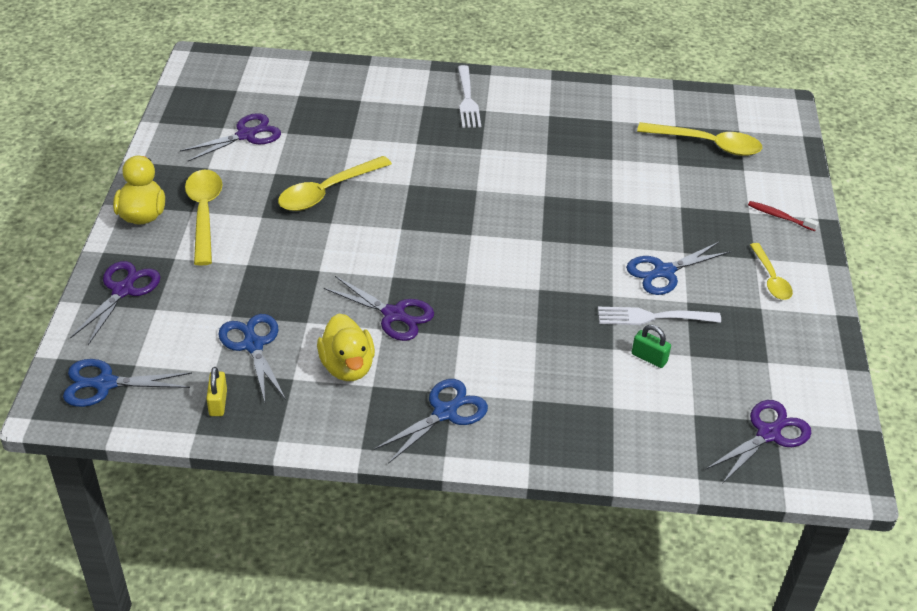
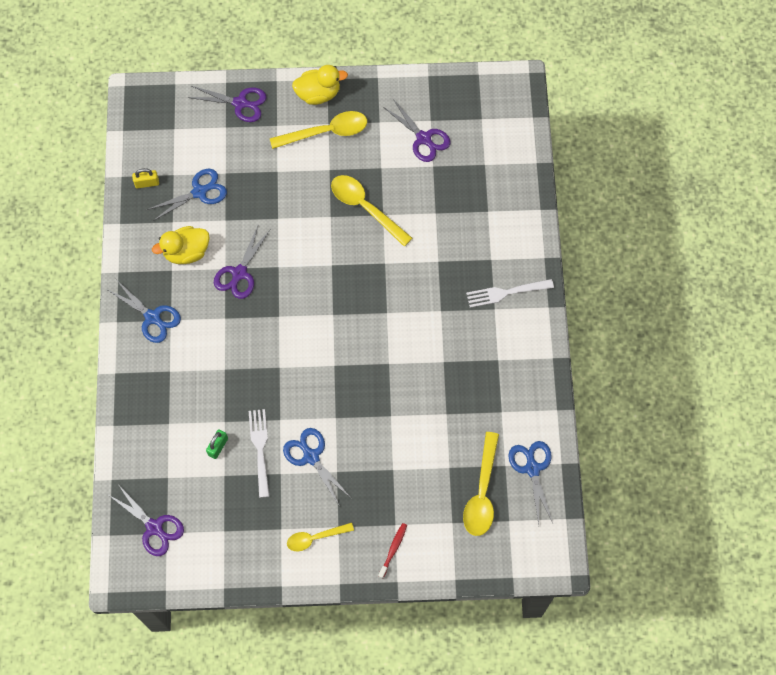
camera: 85 degrees right, 25 degrees up
(104, 384) = (156, 116): blue scissors -> blue scissors (532, 468)

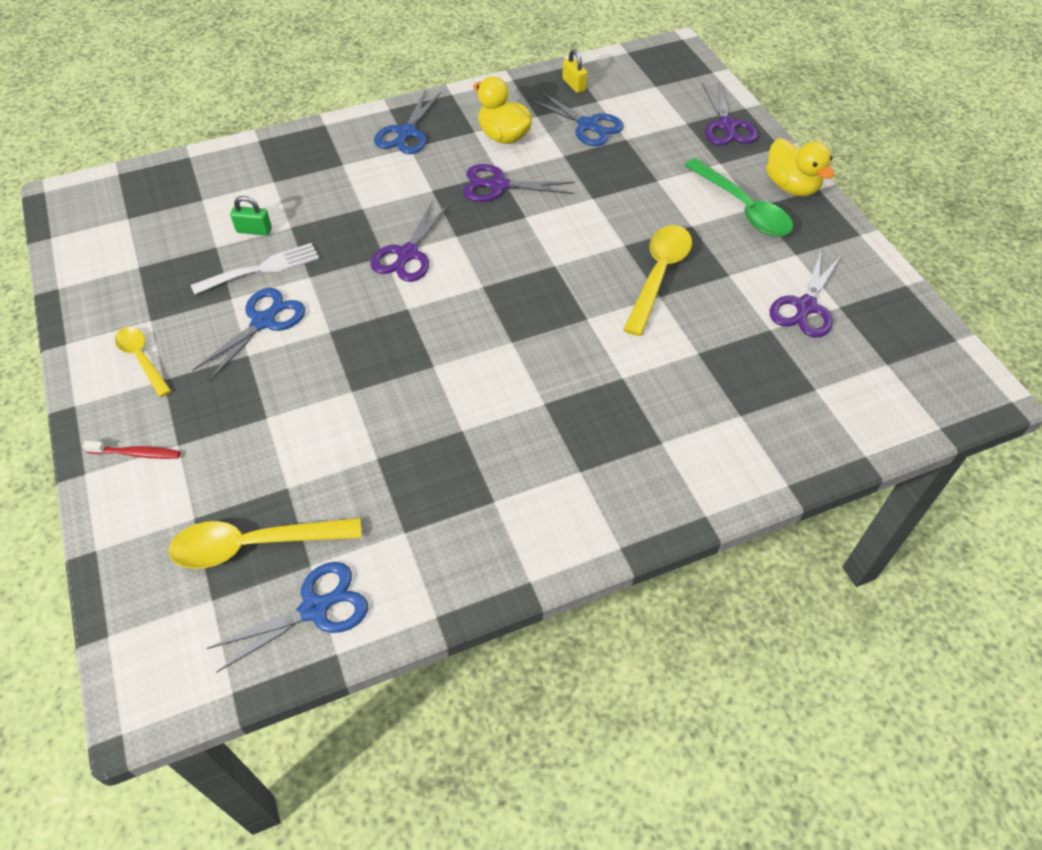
camera: 70 degrees right, 15 degrees down
(154, 527) = (133, 206): purple scissors -> purple scissors (407, 255)
(326, 132) = (743, 208): yellow spoon -> green spoon
(505, 293) = (615, 478): white fork -> none

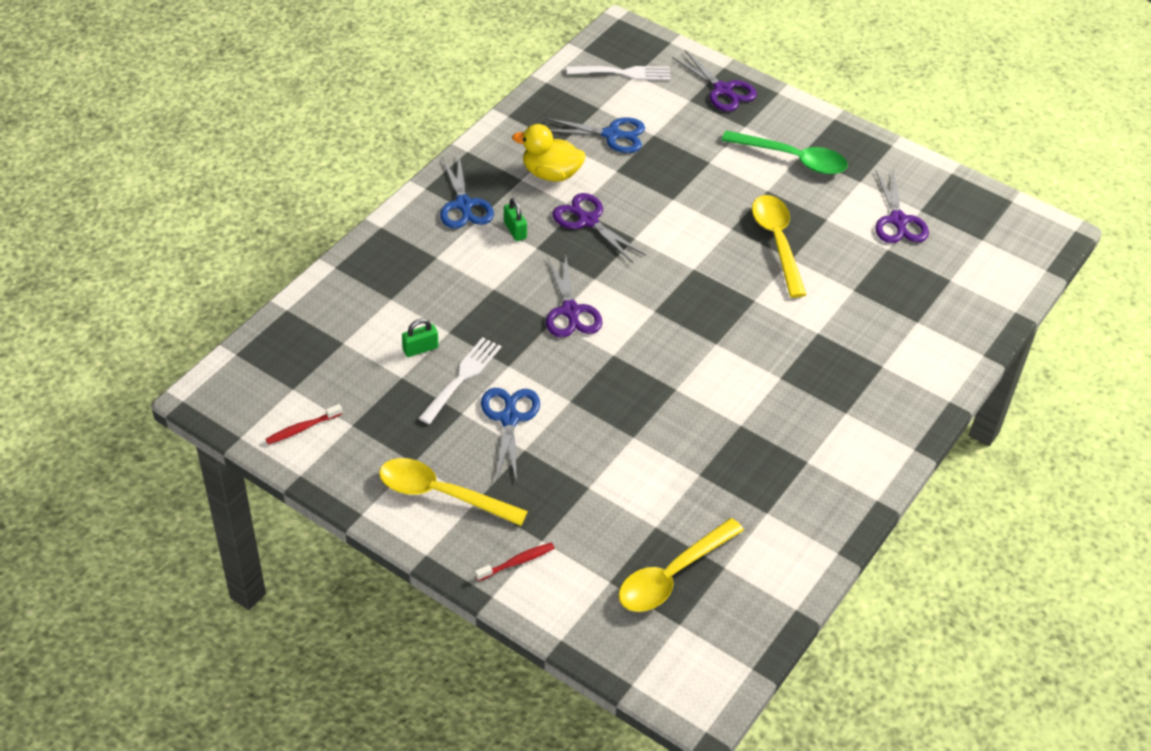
camera: 35 degrees left, 5 degrees down
(100, 252) = (302, 428): none -> red toothbrush
(142, 359) = (441, 494): yellow spoon -> yellow spoon, size x1.61
(315, 608) = (755, 591): blue scissors -> none
(428, 169) = (515, 230): none -> green padlock
(498, 185) = (587, 220): purple scissors -> purple scissors turned 75 degrees clockwise
(574, 85) = (566, 100): yellow padlock -> none
(646, 81) = (624, 73): none -> white fork
(791, 186) = (813, 125): yellow duck -> none

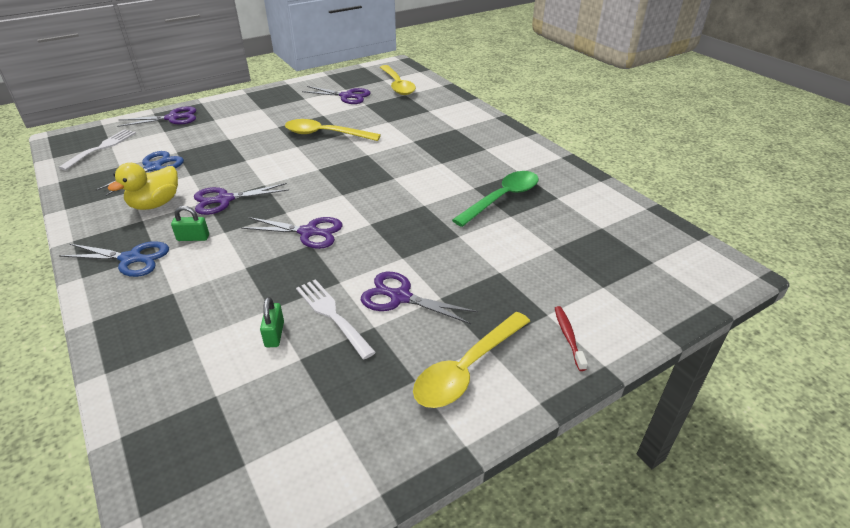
camera: 65 degrees left, 10 degrees down
(302, 428) = (311, 471): red toothbrush -> none
(509, 418) = (399, 297): blue scissors -> purple scissors
(672, 575) = (604, 253): yellow spoon -> yellow spoon (397, 85)
(793, 159) = (262, 112): green spoon -> green spoon (502, 198)

